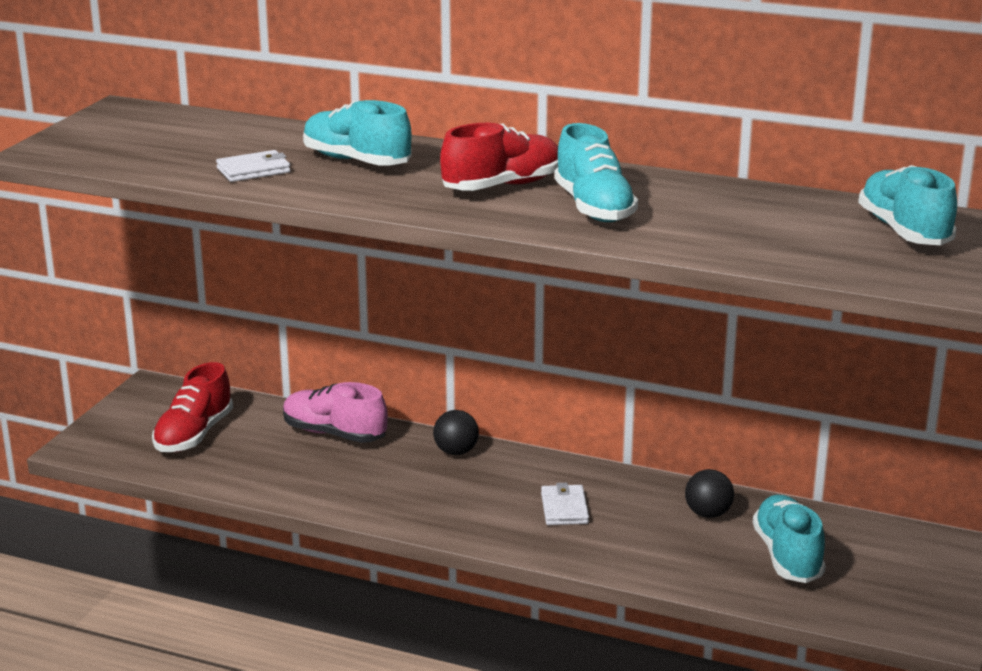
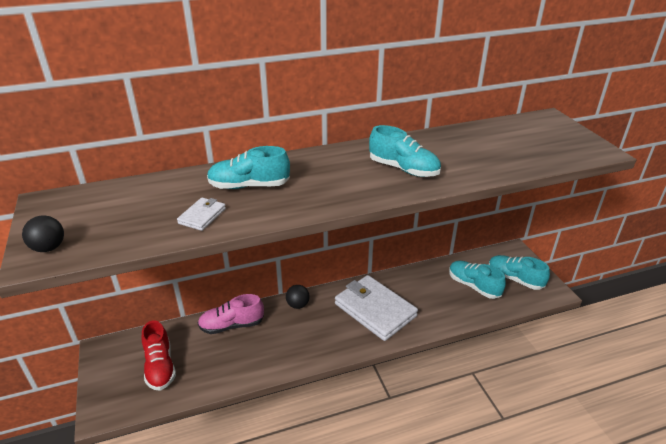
camera: 40 degrees left, 10 degrees up
(502, 186) = (345, 173): red shoe -> none
(564, 508) = (375, 310): white wallet -> white wallet, size x2.32
(708, 514) = (426, 281): black ball -> black ball (49, 248)
(904, 231) = (526, 133): turquoise shoe -> turquoise shoe (514, 279)

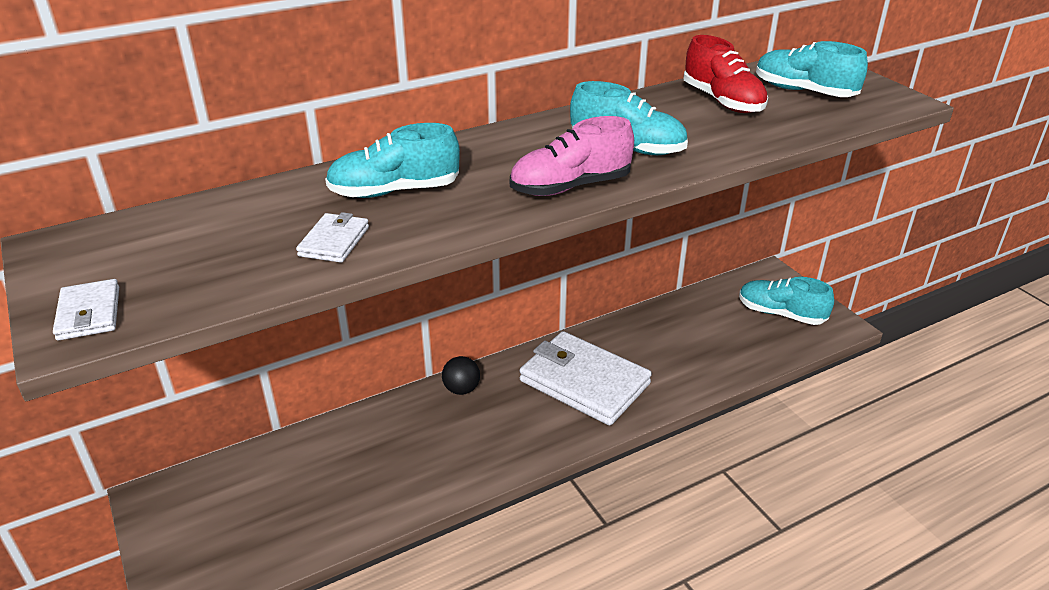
camera: 10 degrees left, 0 degrees up
(49, 248) = (89, 313): black ball -> white wallet
(160, 366) = (258, 511): red shoe -> red shoe (722, 101)
(232, 325) = (362, 433): pink shoe -> pink shoe (570, 187)
(473, 286) = (724, 330): turquoise shoe -> turquoise shoe (804, 91)

